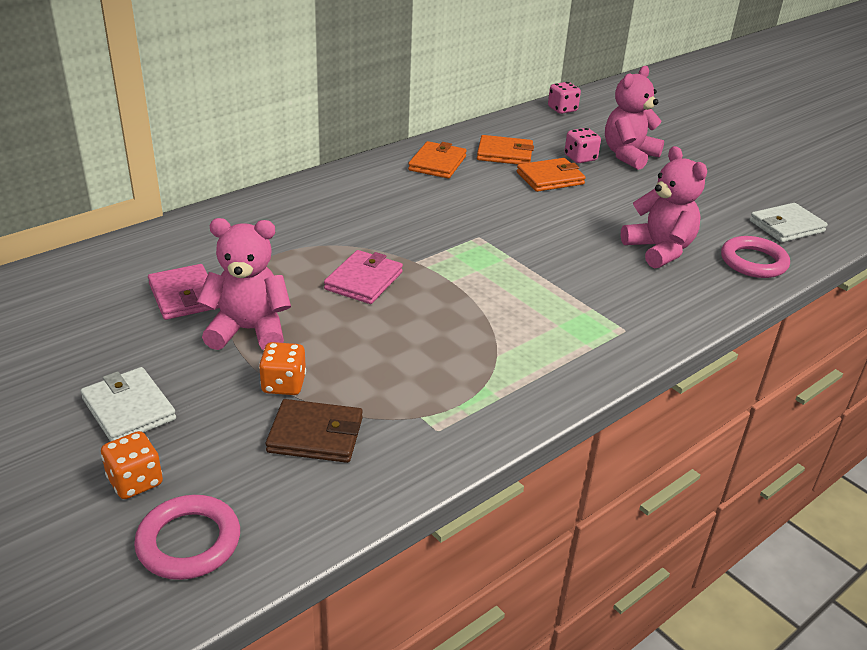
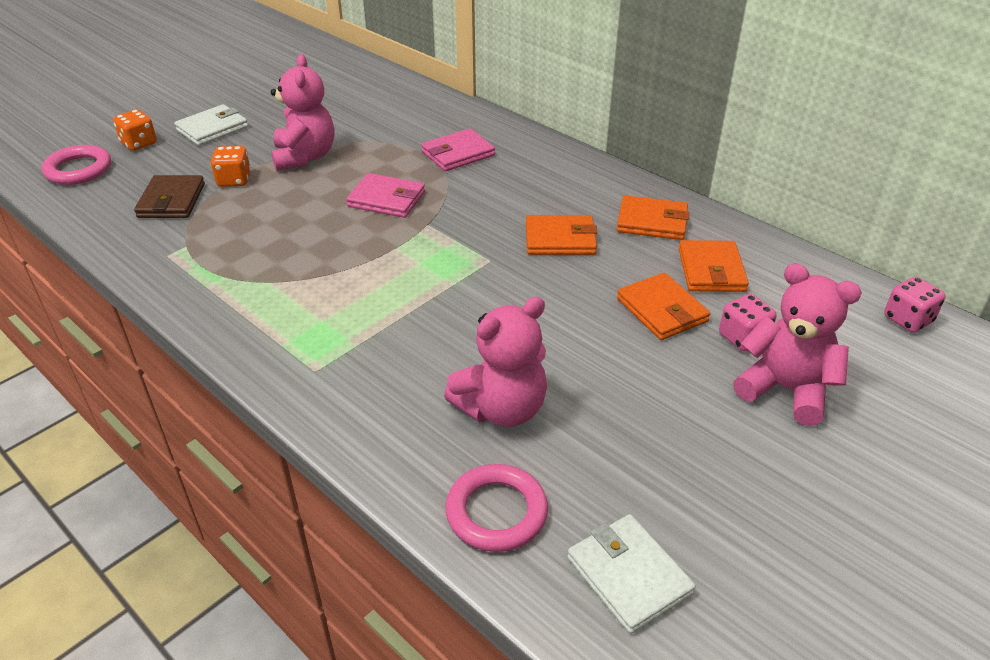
camera: 85 degrees right, 5 degrees up
(184, 296) = (351, 124): pink wallet -> pink wallet (458, 153)
(454, 203) = (560, 239): none -> orange wallet

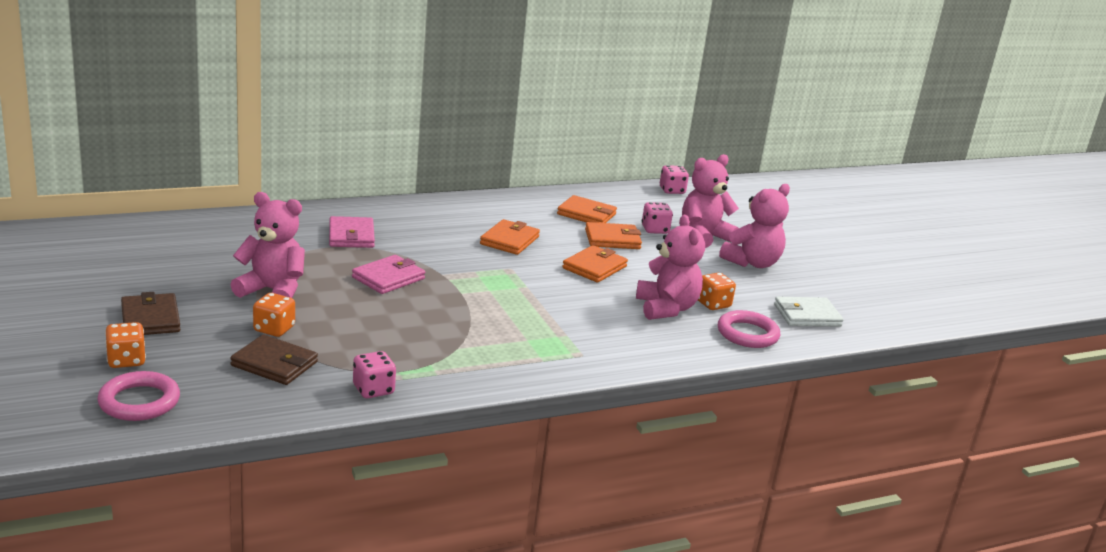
camera: 70 degrees left, 15 degrees down
(153, 261) = (373, 390): none -> pink dice
(212, 129) = (150, 319): white wallet -> brown wallet
(560, 452) = (713, 304): none -> orange dice
(652, 222) = (519, 210): orange wallet -> orange wallet (594, 267)
(755, 465) = (752, 263): none -> pink teddy bear

